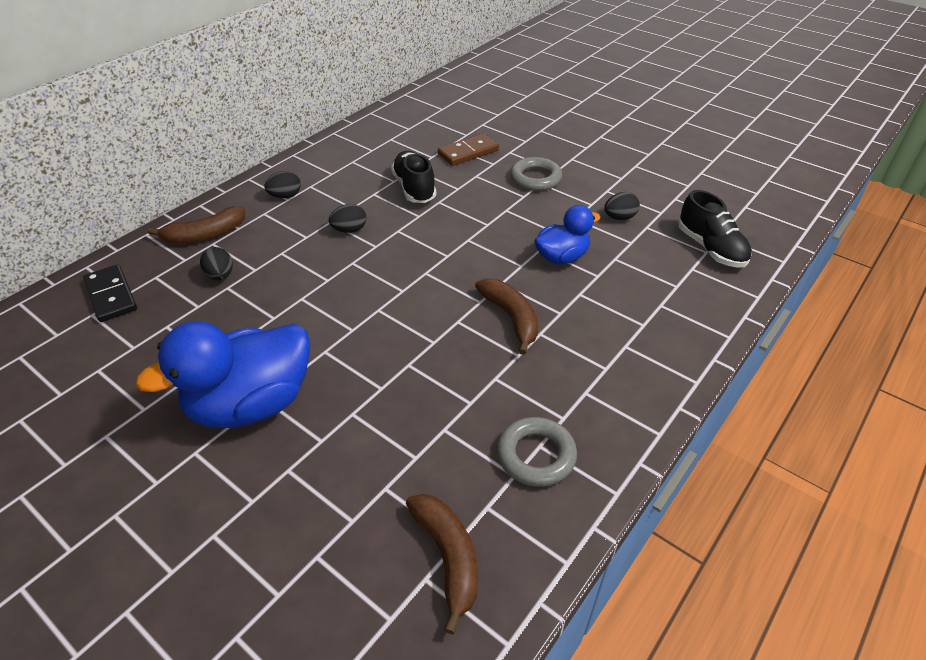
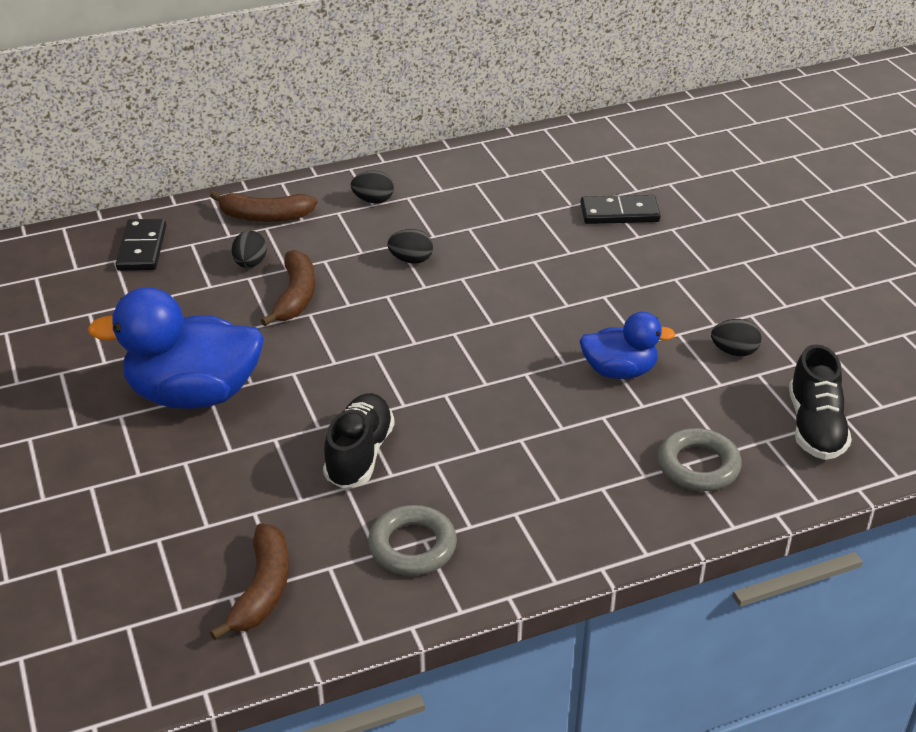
camera: 30 degrees right, 5 degrees down
(414, 188) = (519, 236): black shoe -> black shoe (359, 454)
(468, 152) = (619, 213): brown domino -> black domino
(511, 318) = (503, 412): brown banana -> brown banana (296, 296)
(535, 178) = (673, 271): grey ring -> grey ring (698, 466)

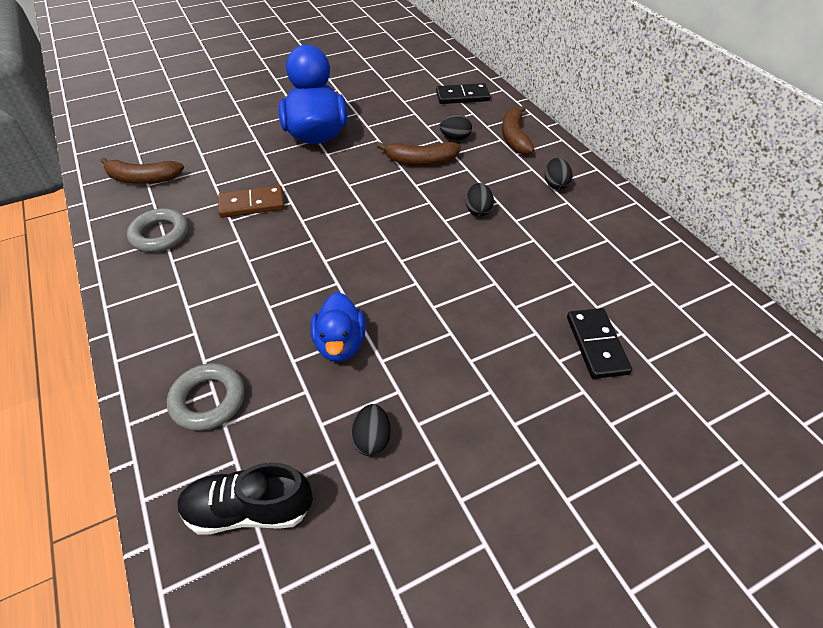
camera: 85 degrees right, 10 degrees up
(359, 454) = (252, 204): black shoe -> brown domino

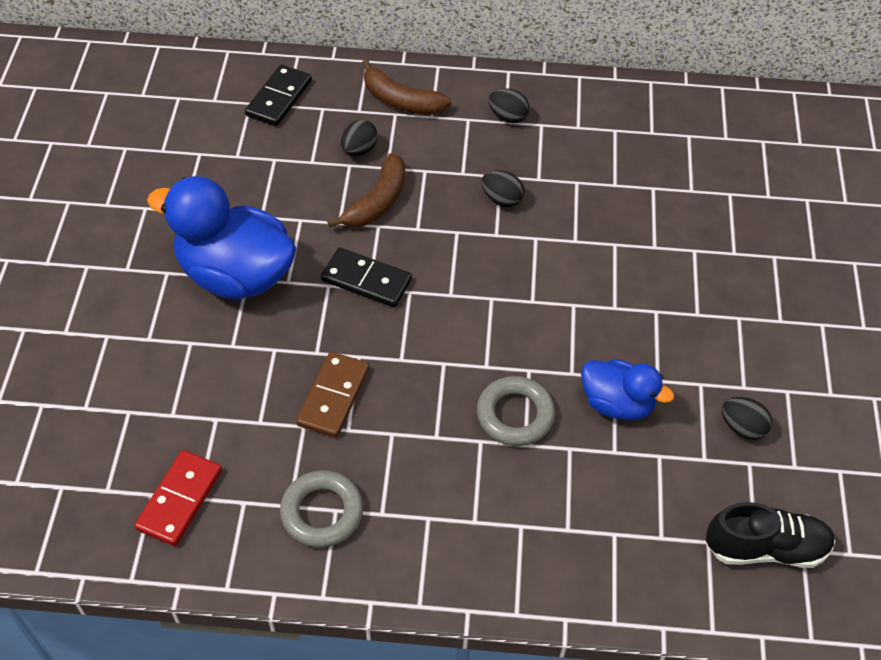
camera: 60 degrees left, 5 degrees up
(143, 179) = (179, 499): brown banana -> red domino
(208, 400) = (624, 541): grey ring -> grey ring (515, 415)
(249, 509) = (765, 548): black shoe -> black shoe turned 120 degrees counterclockwise
(597, 345) = (733, 218): black domino -> black domino (366, 280)

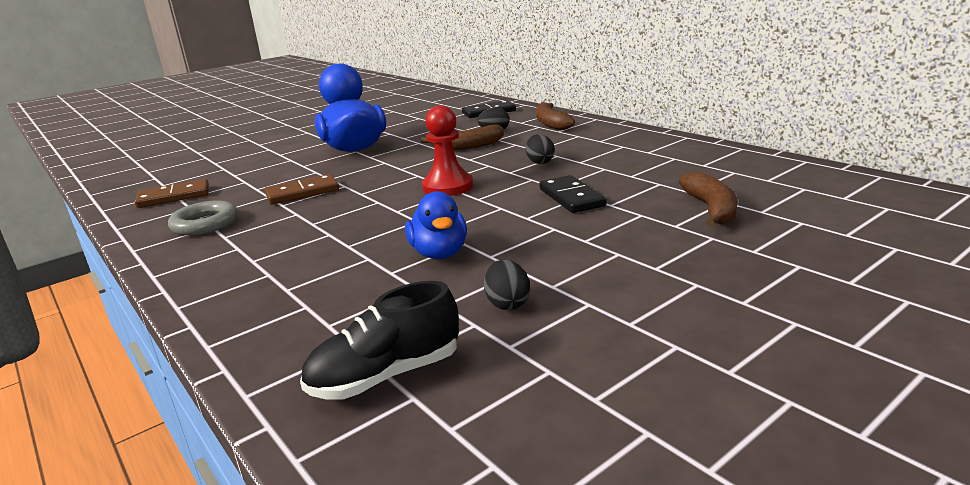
camera: 50 degrees right, 30 degrees down
(179, 499) = (174, 197): red domino -> brown domino
(366, 280) = (405, 166): black domino -> black domino (571, 197)
(475, 297) = (448, 187): none -> red pawn
(507, 117) = (605, 139): black egg -> none
(515, 415) = (369, 232): grey ring -> none
(733, 213) = (711, 209): none -> brown banana
(765, 548) = (385, 376): black shoe -> black shoe turned 105 degrees clockwise

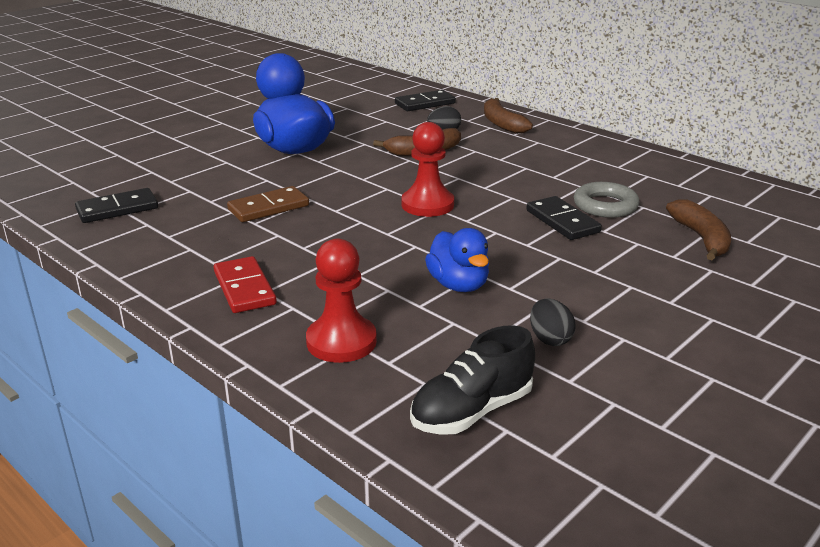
camera: 10 degrees left, 5 degrees up
(174, 197) = (117, 209): brown domino -> black domino
(205, 224) = (181, 246): grey ring -> grey ring (605, 205)
(235, 258) = (244, 288): none -> red domino
(293, 305) = (341, 341): none -> red pawn
(540, 162) = (511, 176): black egg -> none

